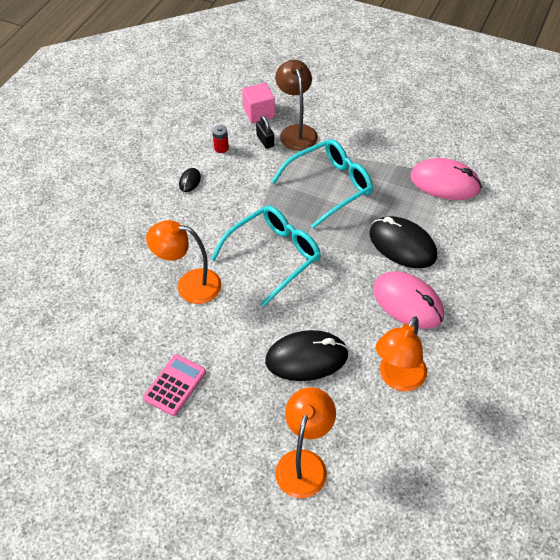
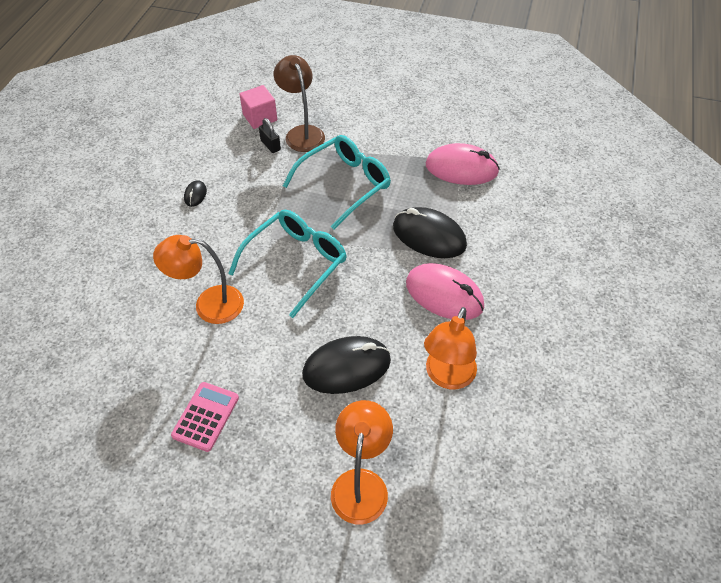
camera: 10 degrees left, 0 degrees up
(221, 148) = (225, 157): red battery -> none

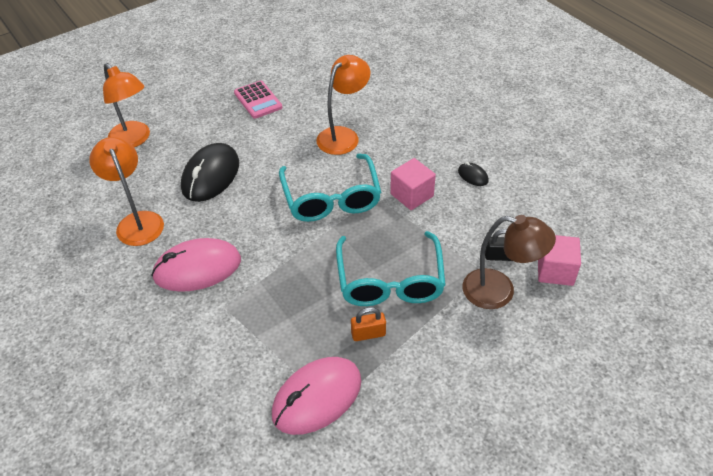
camera: 130 degrees right, 5 degrees down
(249, 217) = (411, 195): none -> pink cube
(396, 172) = (368, 334): none -> orange padlock
(429, 236) = (264, 302): black mouse -> none

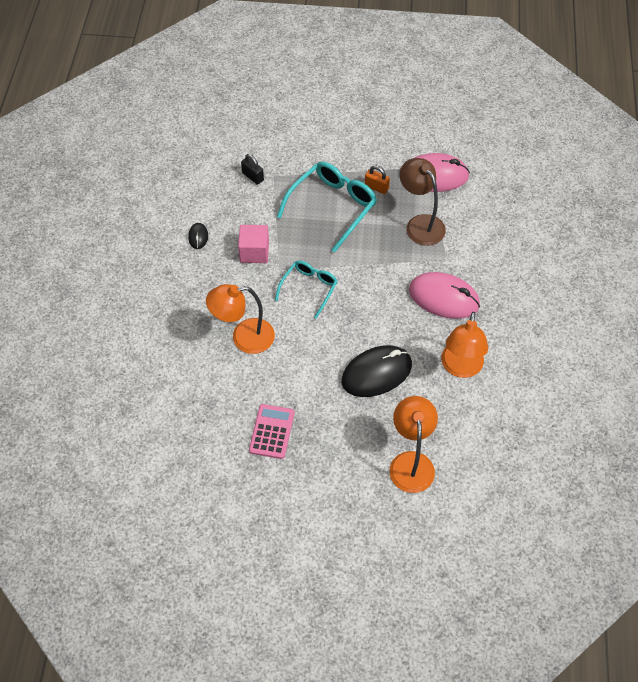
camera: 140 degrees left, 10 degrees up
(331, 198) = (309, 288): turquoise glasses -> turquoise glasses, size x0.62
(499, 291) = (279, 159): brown lamp -> brown lamp (420, 224)
(555, 271) = (234, 148): pink cube -> none

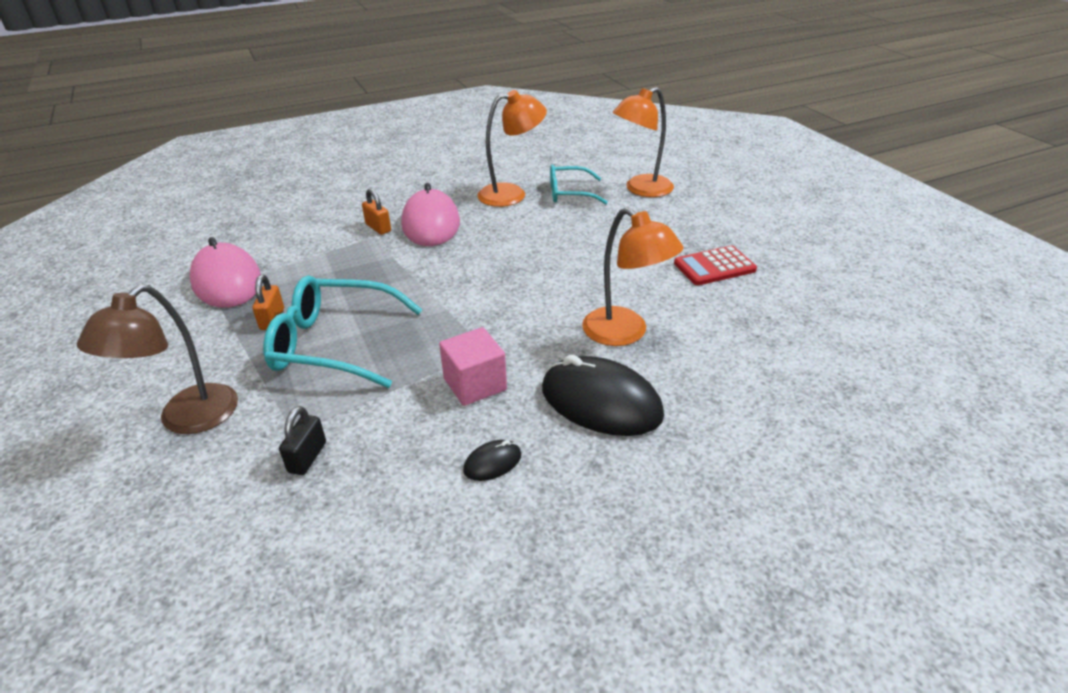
camera: 120 degrees left, 20 degrees down
(272, 431) = (714, 267): pink calculator -> red calculator
(309, 288) = (498, 312): turquoise glasses -> turquoise glasses (569, 193)
(376, 373) = (568, 232): black mouse -> black mouse (601, 402)
(420, 224) = (325, 267): brown lamp -> brown lamp (187, 419)
(457, 266) = (378, 228): none -> orange padlock

